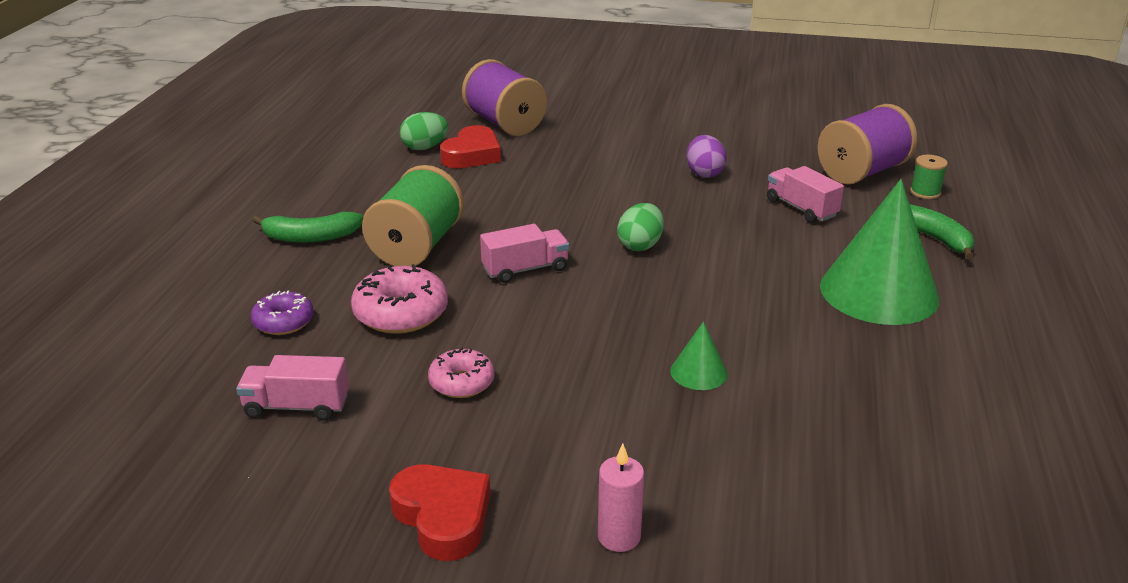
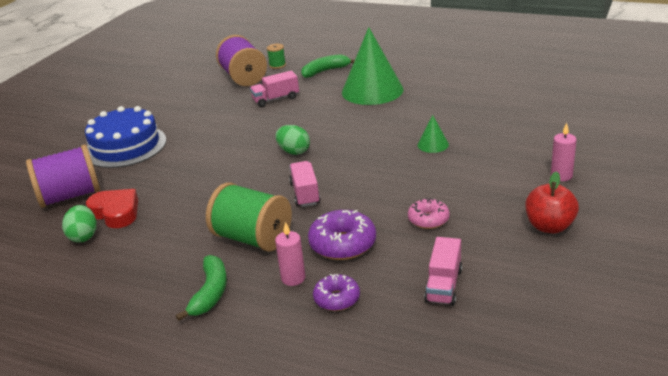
camera: 75 degrees left, 0 degrees up
(330, 286) = (293, 278): none -> pink candle
(401, 313) = (342, 244): pink donut -> purple donut
(443, 517) = (549, 226): red heart -> red apple
(623, 130) = (125, 146): none -> blue cake
(704, 173) = (212, 123): purple egg -> none

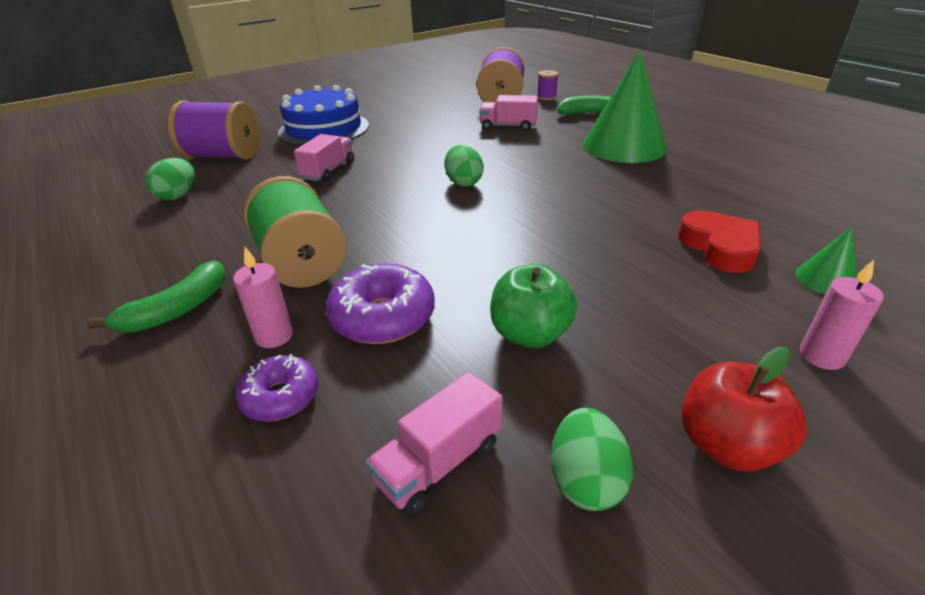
camera: 30 degrees right, 5 degrees up
(116, 212) = (232, 184): red heart -> red heart (719, 247)
(277, 65) = (546, 97): green spool -> purple spool
(305, 193) = (419, 233): pink truck -> pink truck (329, 171)
(428, 219) = (530, 334): pink donut -> green apple
(433, 144) = (640, 230): green cone -> green cone (826, 279)
(508, 263) = (585, 480): none -> green egg

